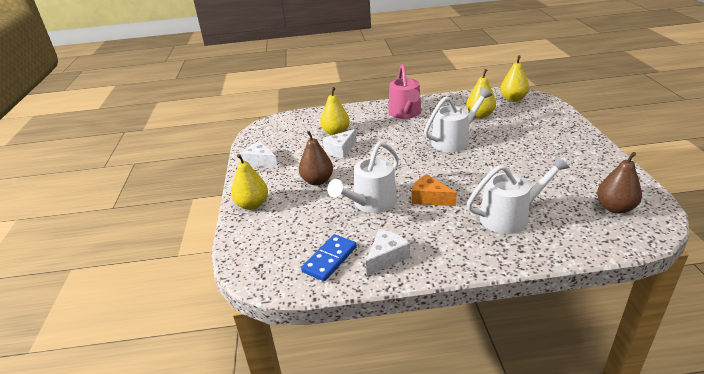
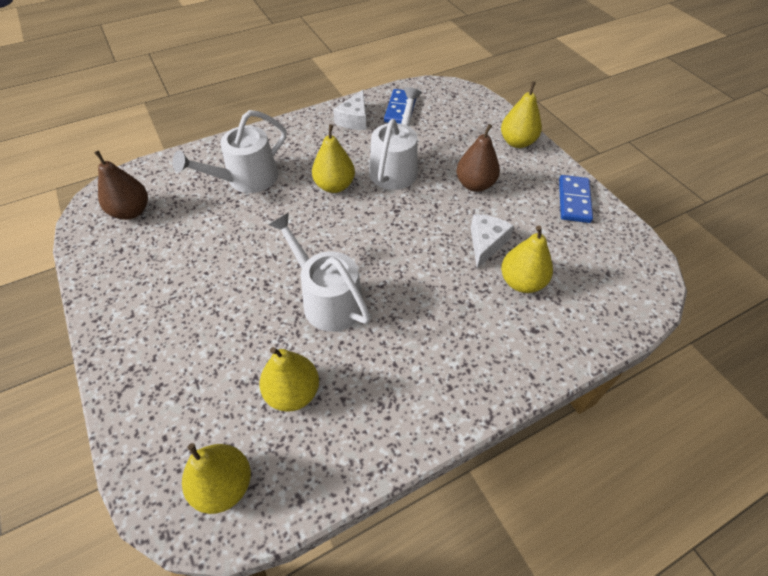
camera: 155 degrees right, 20 degrees up
(260, 161) = (574, 201): white cheese -> blue domino
(405, 113) = (436, 369): pink watering can -> none
(429, 198) = (334, 186): orange cheese -> yellow pear
(454, 140) = (327, 300): white watering can -> white watering can turned 105 degrees clockwise

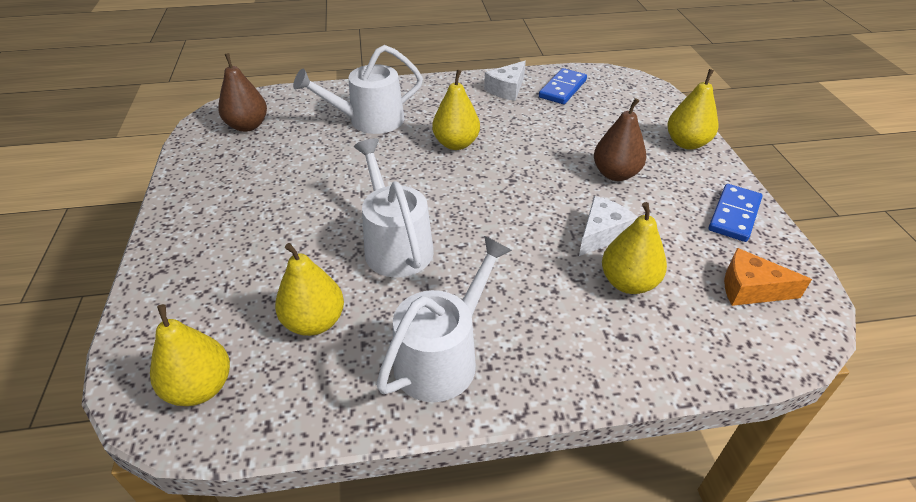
camera: 20 degrees right, 10 degrees down
(395, 168) = (530, 140): white watering can -> white watering can (442, 357)
(607, 262) = (750, 289): none -> orange cheese

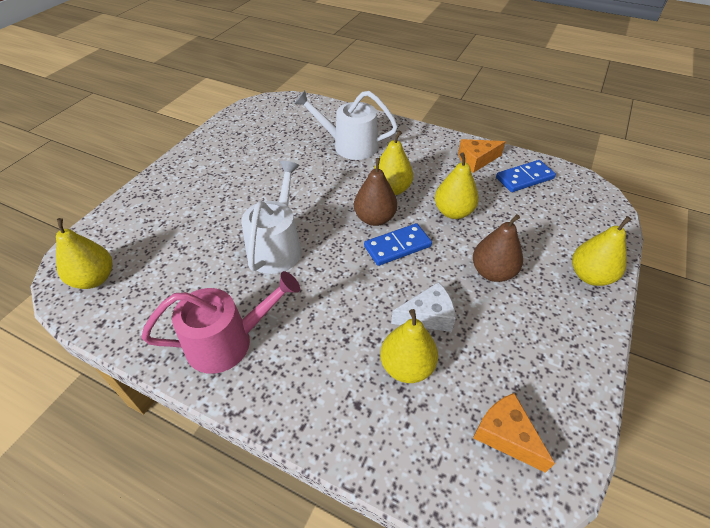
camera: 35 degrees right, 5 degrees up
(247, 126) = (272, 119): brown pear -> brown pear (374, 218)
(314, 322) = (183, 273): yellow pear -> yellow pear (453, 212)
(442, 357) = (227, 341): white watering can -> pink watering can
(507, 89) = (476, 160): white cheese -> orange cheese
(734, 215) = (564, 363): blue domino -> blue domino (397, 246)

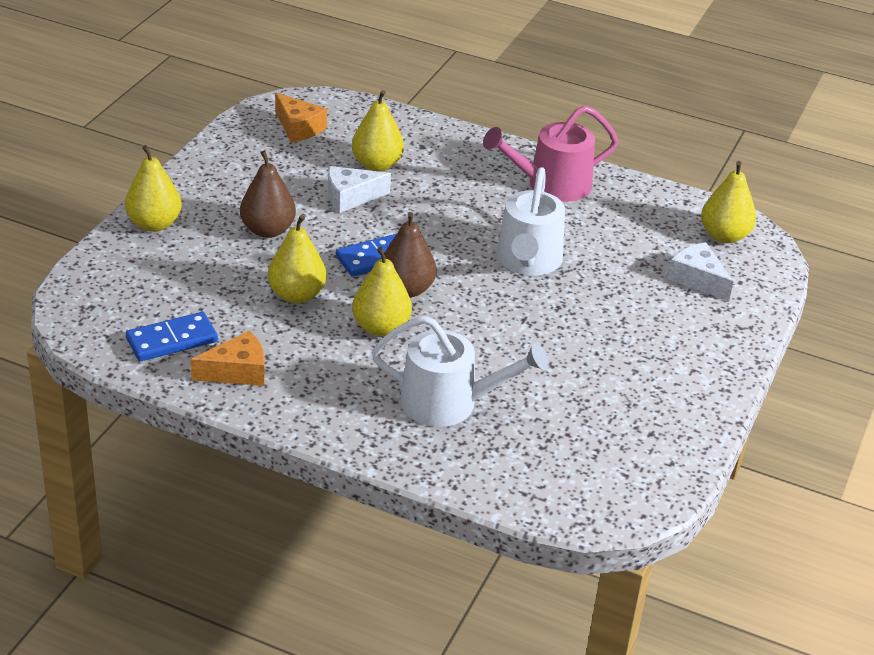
camera: 175 degrees right, 10 degrees down
(147, 233) = (697, 279): none -> white cheese

